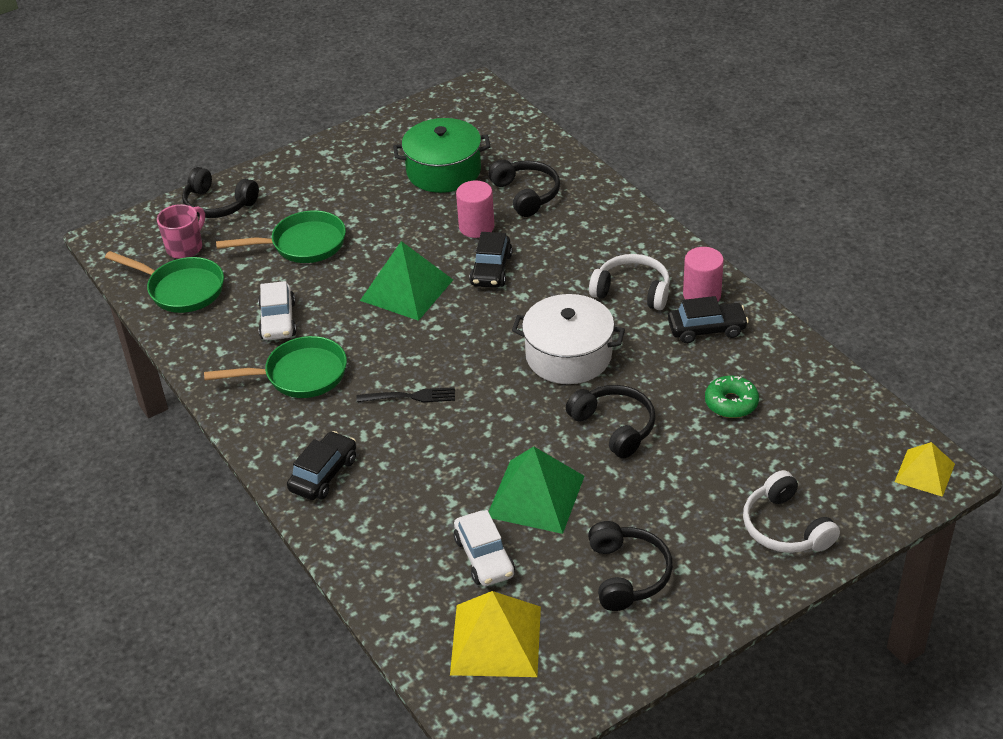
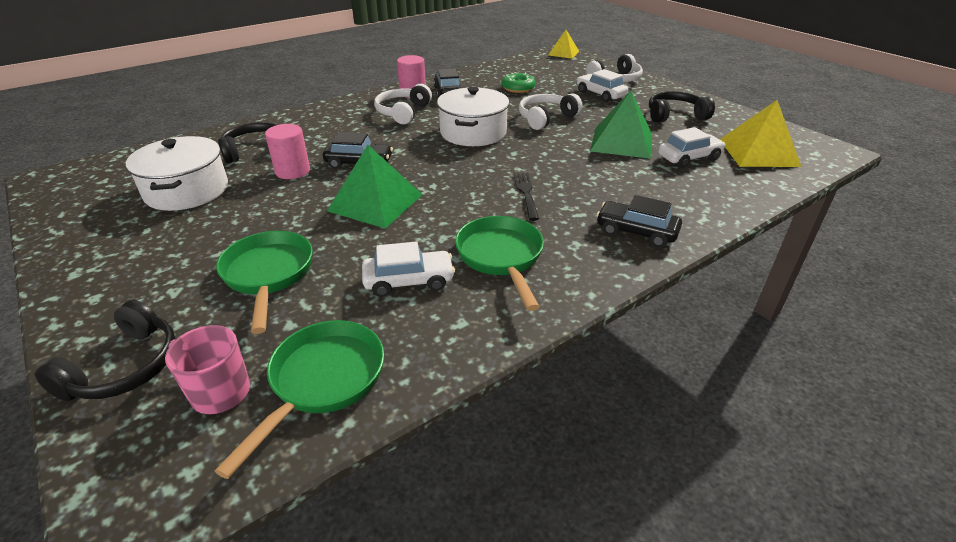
camera: 95 degrees left, 5 degrees down
(443, 171) = (187, 190): green pot -> white pot
(615, 426) = (546, 118): black headphones -> white headphones
(712, 497) = (600, 94): none -> white car

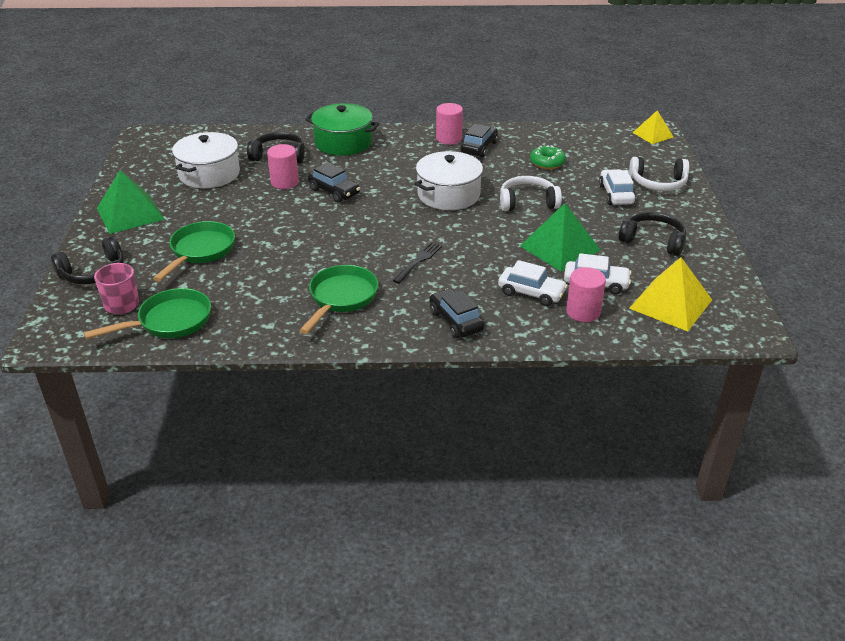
camera: 35 degrees right, 0 degrees up
(314, 121) = (343, 142): none -> green pot
(375, 202) = (310, 227): green pyramid -> green pyramid (130, 213)
(403, 112) = (417, 156): white headphones -> none
(409, 281) = (270, 288): white car -> white car (531, 293)
(716, 182) = (583, 312): none -> pink cylinder

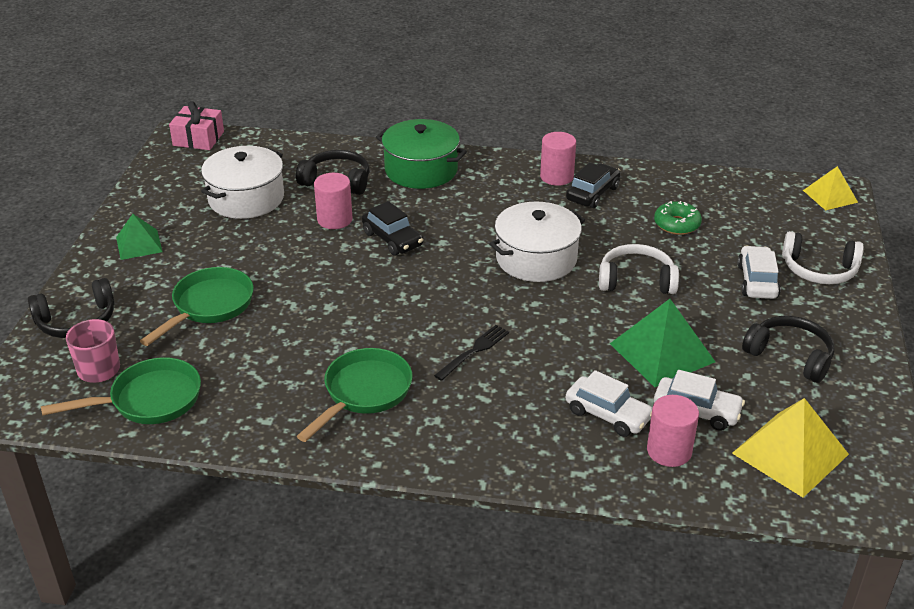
camera: 10 degrees right, 0 degrees up
(130, 213) = (139, 244): green pyramid -> green pyramid, size x0.61
(158, 135) = (198, 138): none -> pink gift
(456, 321) = (500, 443): black car -> none

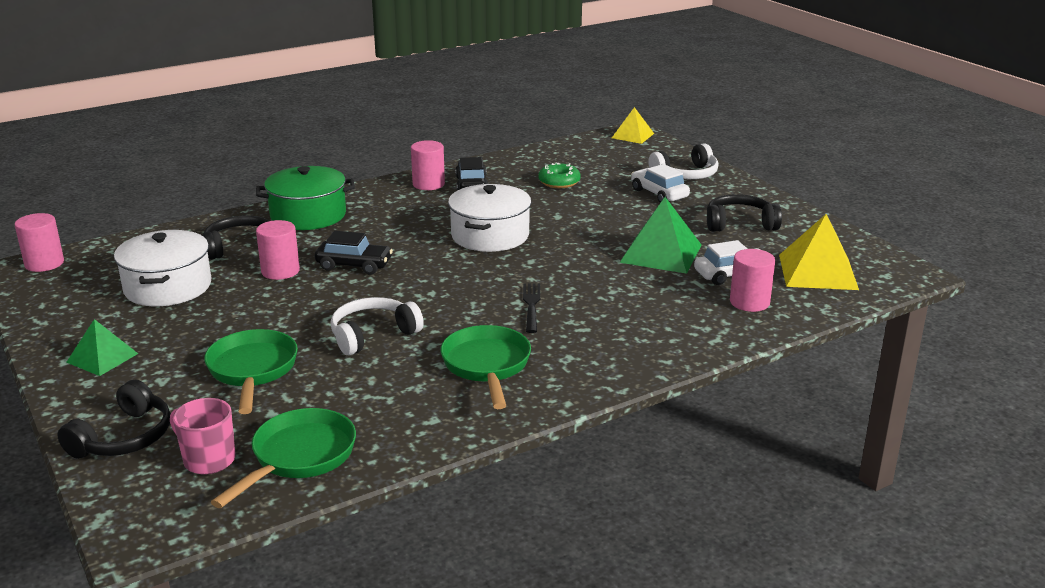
camera: 40 degrees left, 10 degrees down
(198, 138) = (44, 263): pink gift -> pink cylinder
(608, 414) = (681, 300): white car -> none
(636, 280) = (581, 221): white headphones -> white headphones (373, 335)

